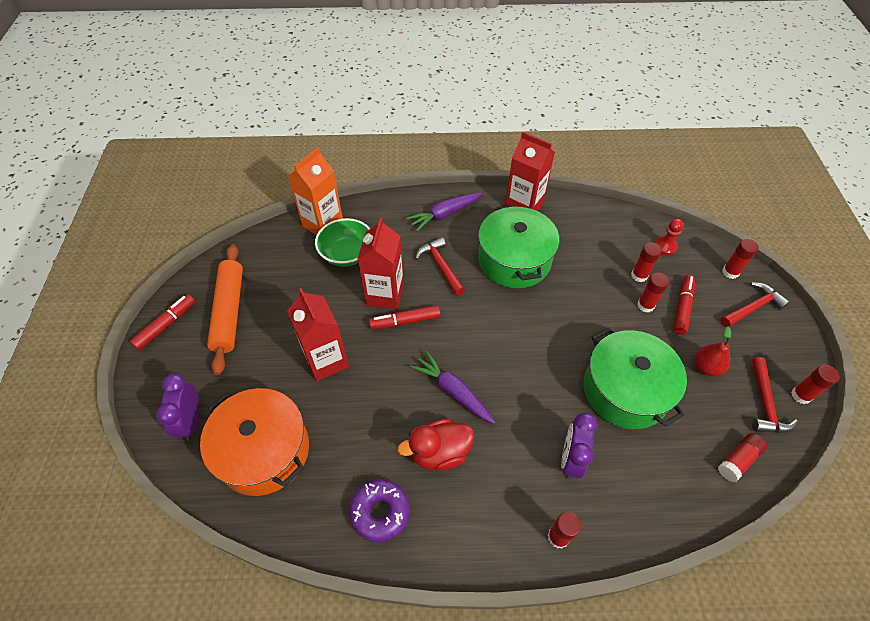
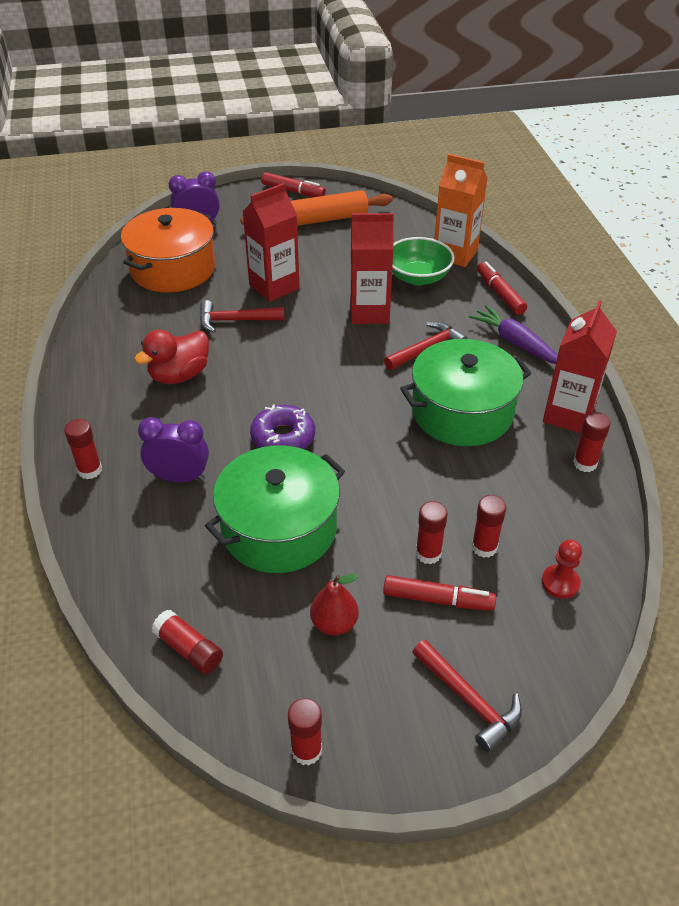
camera: 80 degrees right, 10 degrees down
(380, 512) = (117, 344): purple donut -> purple donut (283, 437)
(405, 321) = (337, 331): red marker -> red marker (500, 294)
(439, 452) = (179, 375): red duck -> red duck turned 105 degrees counterclockwise
(453, 391) = (253, 377): purple carrot -> none
(730, 272) = (538, 674): red glue stick -> red glue stick (585, 463)
(765, 403) = (283, 695): red hammer -> red hammer (235, 321)

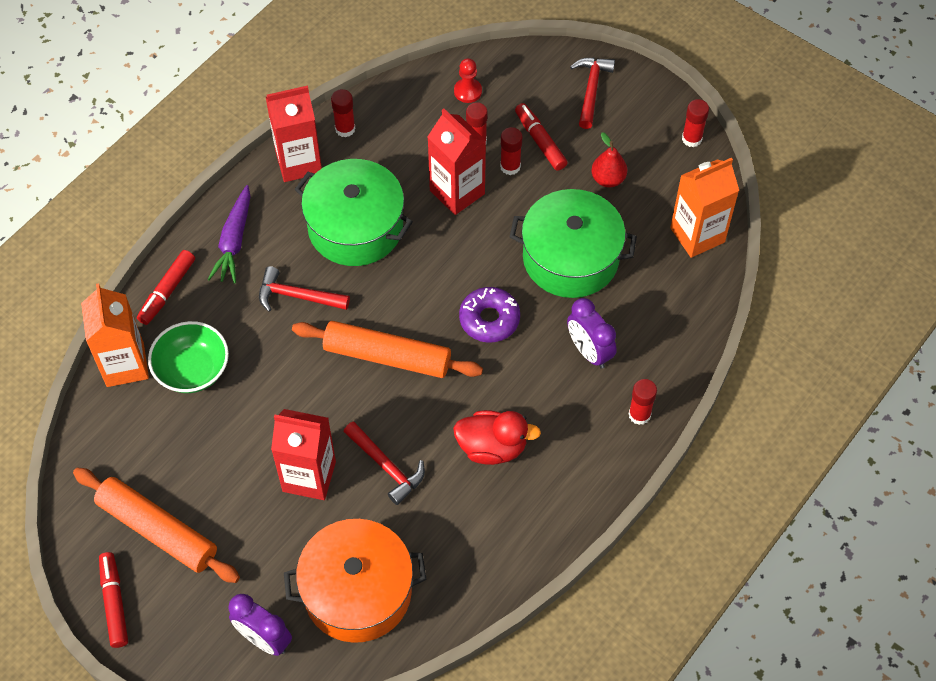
camera: 130 degrees left, 15 degrees up
(189, 649) = (697, 235): red glue stick -> orange carton
(319, 365) = (387, 356): none -> orange rolling pin
(369, 312) = (282, 371): red carton -> red carton (457, 192)

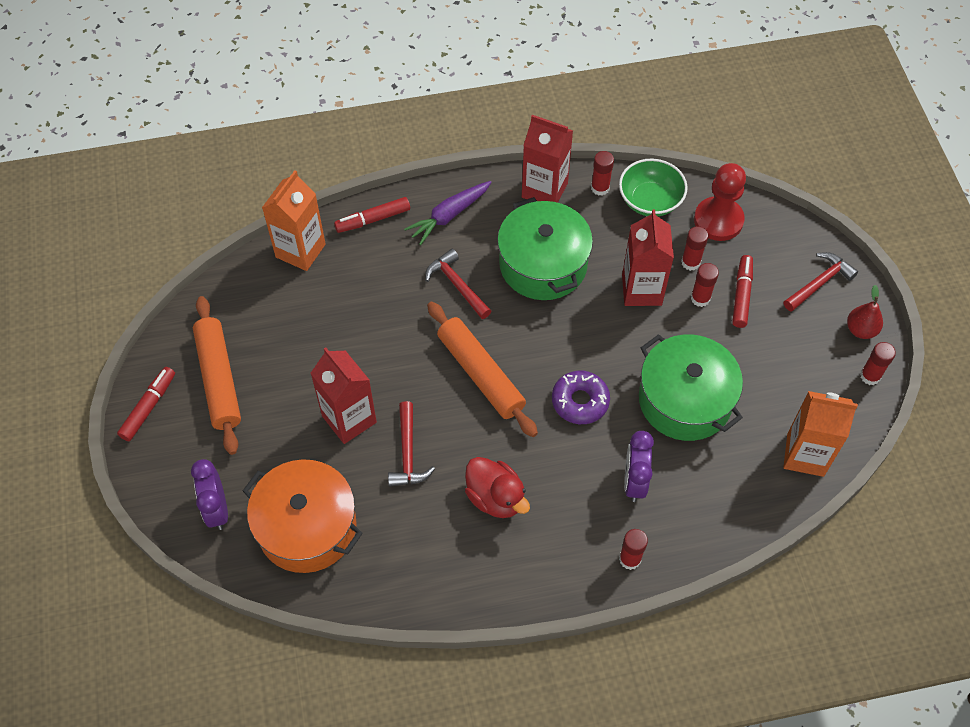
camera: 40 degrees right, 0 degrees up
(192, 370) = (340, 286): green bowl -> green bowl (650, 201)
(468, 91) = (718, 220): red pawn -> red pawn, size x1.84
(608, 179) = (770, 360): red pear -> red pear (861, 330)

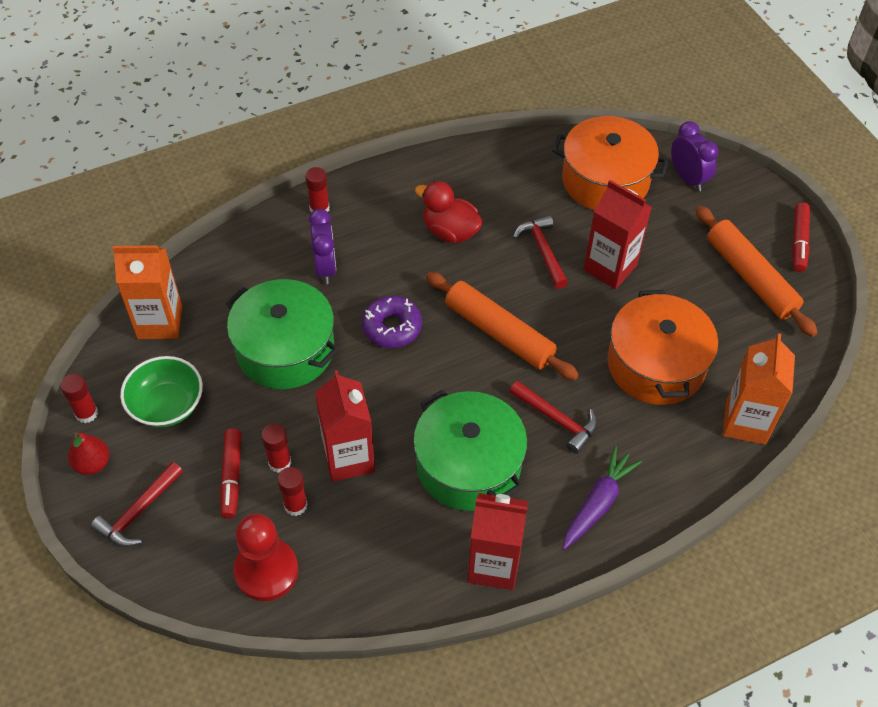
camera: 165 degrees right, 5 degrees down
(351, 314) = (656, 364): none -> orange pot
(373, 219) = (684, 478): red marker -> none
(600, 188) = (424, 584): red glue stick -> none
(650, 201) = (357, 580): green bowl -> green bowl (167, 405)

